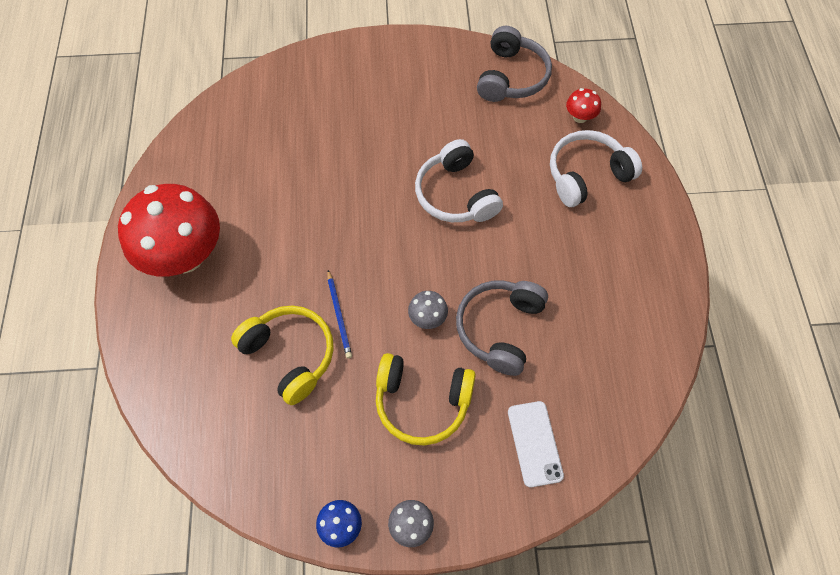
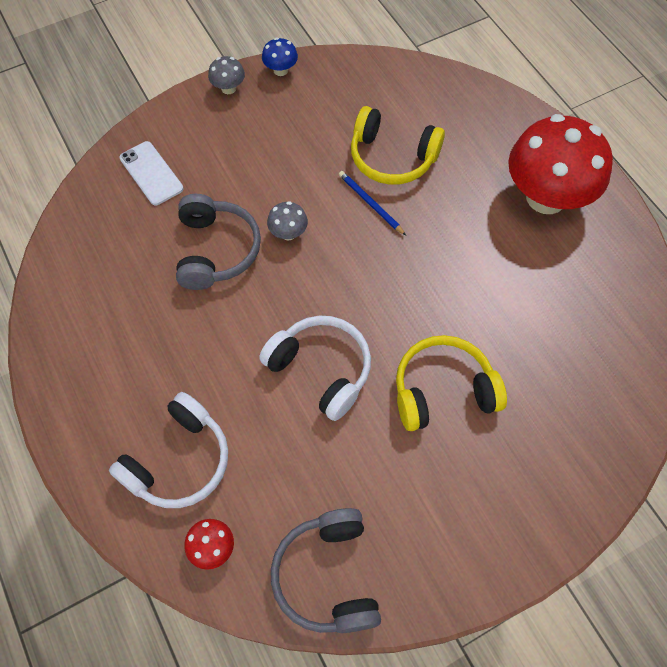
camera: 155 degrees right, 0 degrees up
(422, 402) = (260, 167): yellow headphones -> yellow headphones (443, 390)

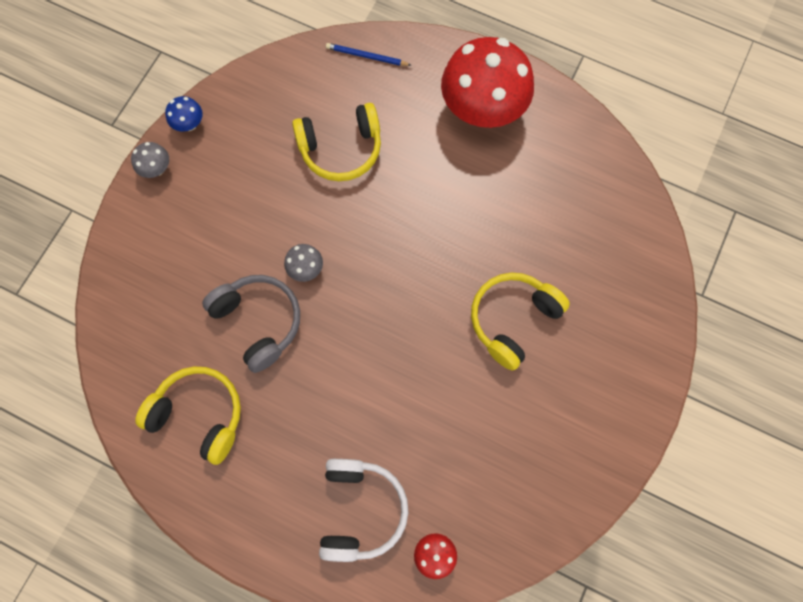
camera: 35 degrees left, 10 degrees up
(110, 292) = (199, 415): none -> yellow headphones
(151, 173) = (150, 290): white phone -> none
(321, 369) = (413, 365): white headphones -> none
(328, 576) = (529, 514): grey headphones -> none
(370, 203) = (352, 201): blue pencil -> blue pencil (366, 56)

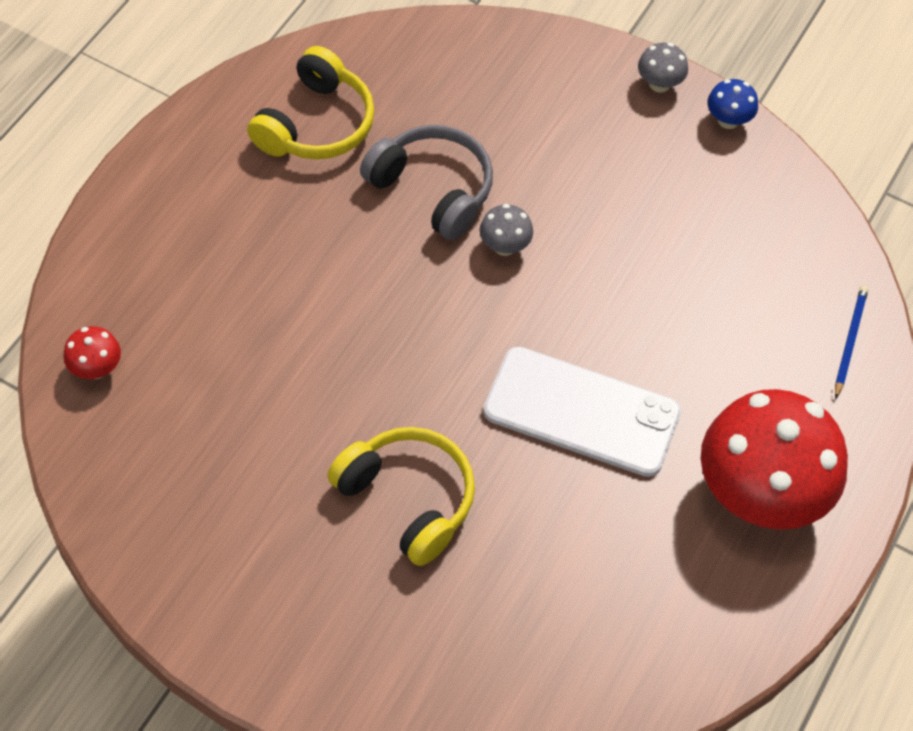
camera: 90 degrees right, 15 degrees down
(258, 322) = (432, 190): grey headphones -> grey headphones turned 105 degrees counterclockwise
(341, 149) = (690, 298): yellow headphones -> none
(360, 509) = (168, 289): white headphones -> none
(435, 214) = (581, 412): none -> white phone

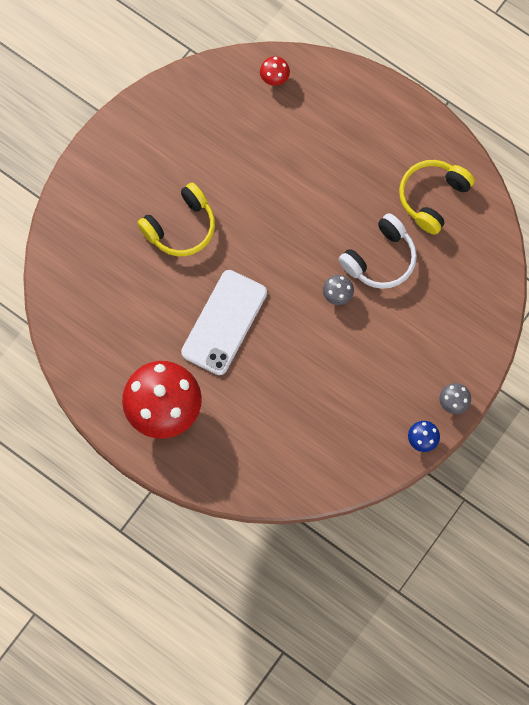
camera: 100 degrees right, 15 degrees up
(315, 124) = (432, 197): yellow headphones -> yellow headphones turned 90 degrees clockwise
(432, 190) = (380, 259): grey headphones -> white headphones
(849, 341) = (256, 479): blue pencil -> none

